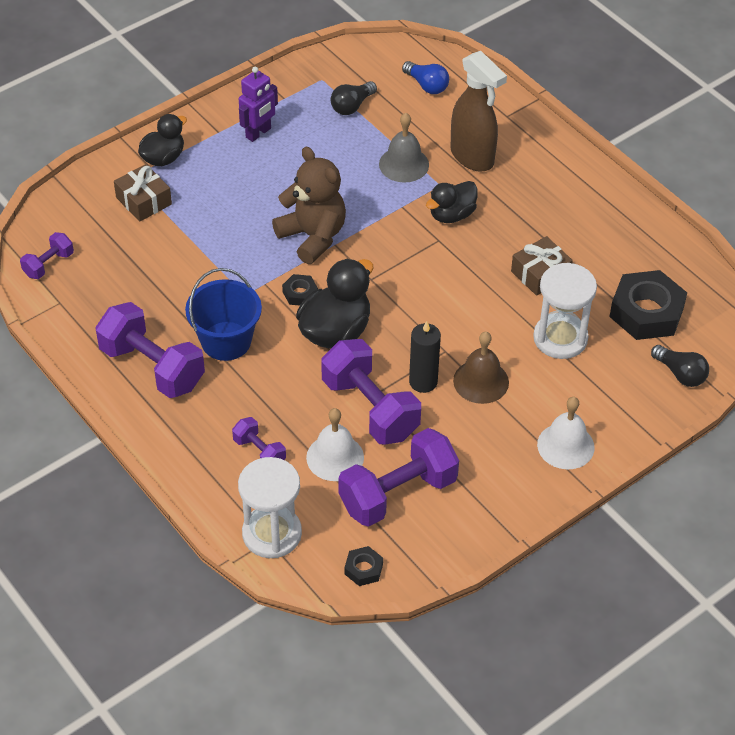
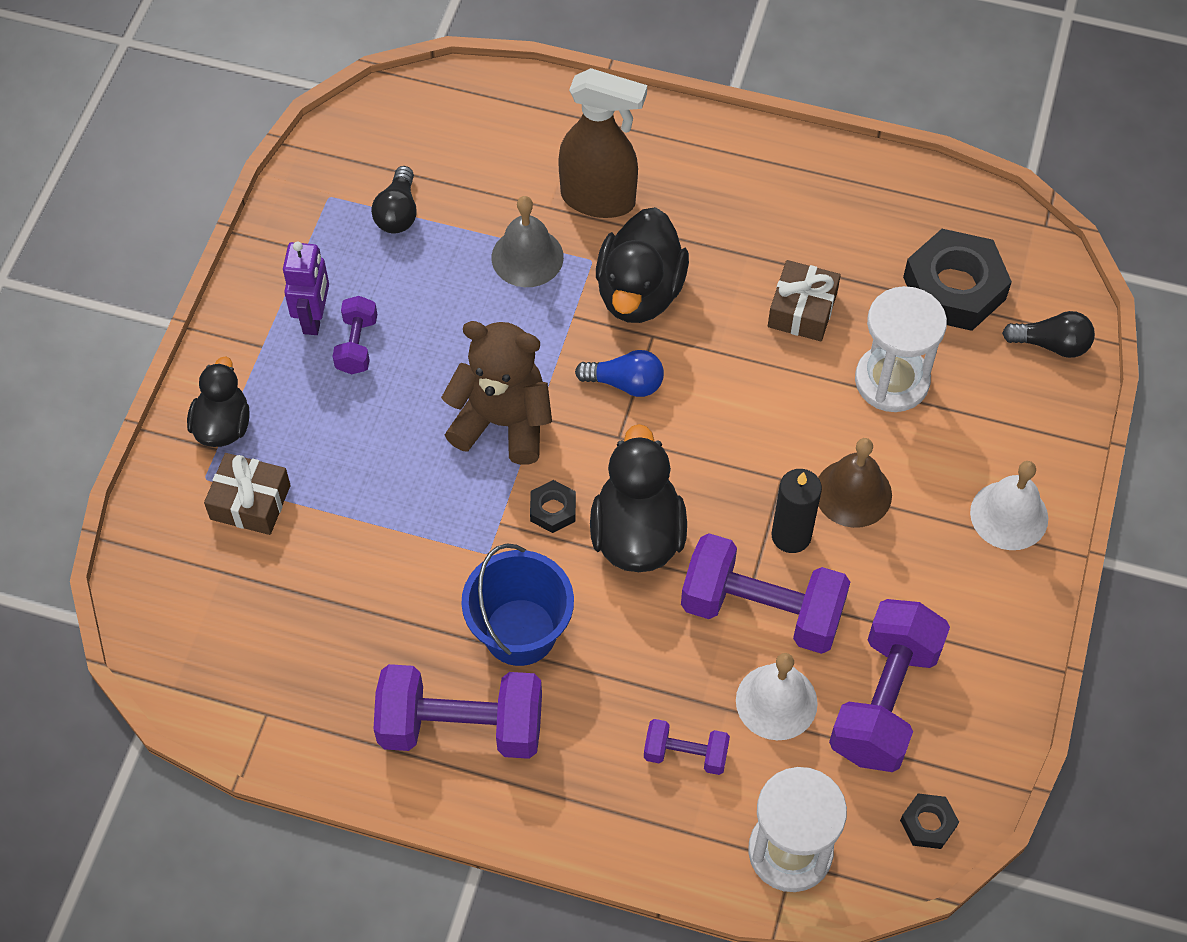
camera: 35 degrees left, 10 degrees up
(48, 264) = (205, 670): purple dumbbell -> purple dumbbell (357, 345)
(426, 85) = (464, 132): blue light bulb -> blue light bulb (625, 383)
(452, 215) = (639, 292): black duck -> black duck, size x1.55

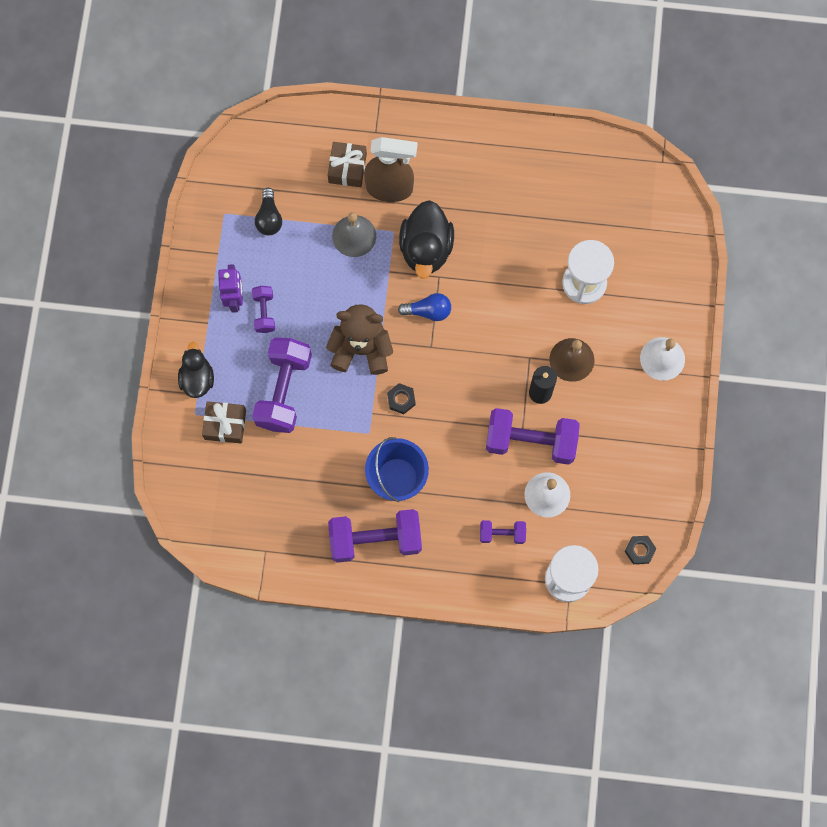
camera: 10 degrees left, 15 degrees up
(637, 534) = (452, 406): black duck -> none
(802, 310) = (525, 244): brown gift -> brown gift (347, 168)
(884, 700) = (606, 483): purple dumbbell -> purple dumbbell (284, 391)
(954, 288) = (613, 214): black nut -> none
(1051, 344) = (674, 243): black light bulb -> none

